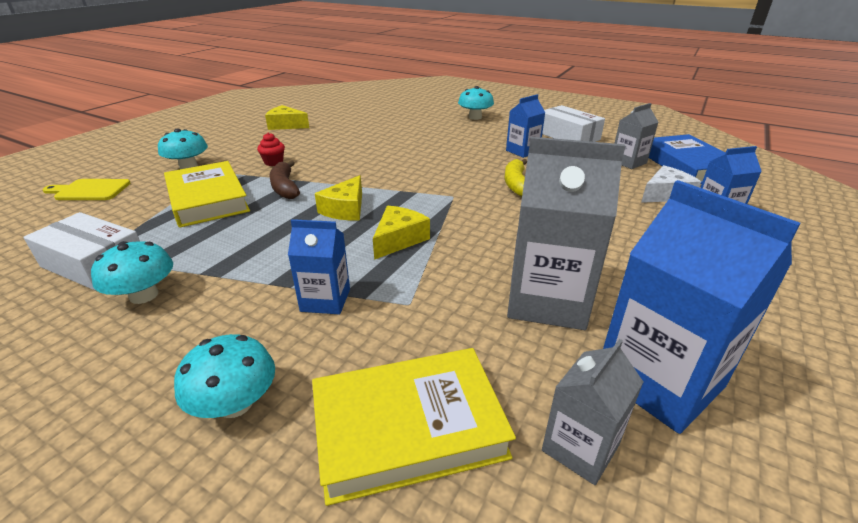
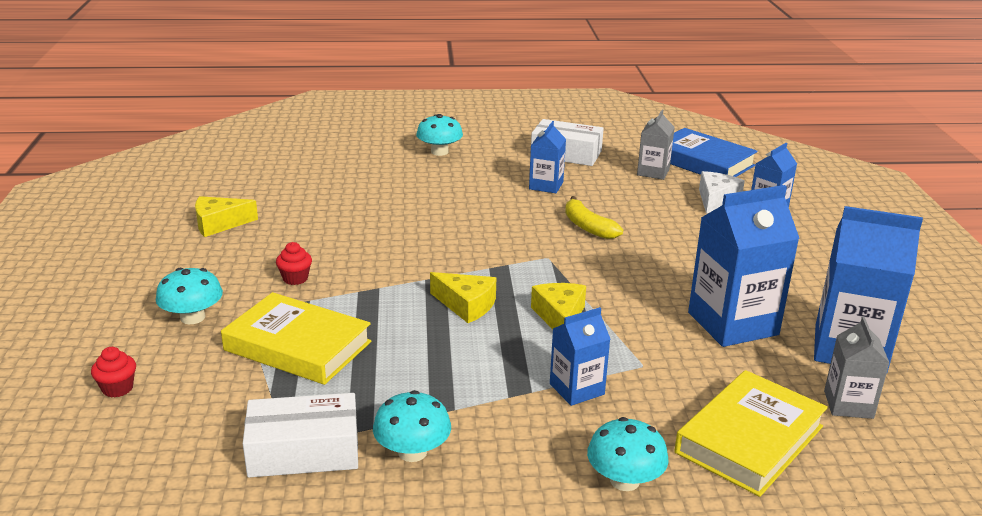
camera: 35 degrees left, 5 degrees down
(90, 190) = (117, 388): yellow cutting board -> red cupcake
(285, 187) = (363, 303): brown banana -> none
(345, 209) = (466, 305): yellow cheese -> yellow cheese turned 45 degrees counterclockwise
(547, 300) = (732, 324): grey carton -> blue carton

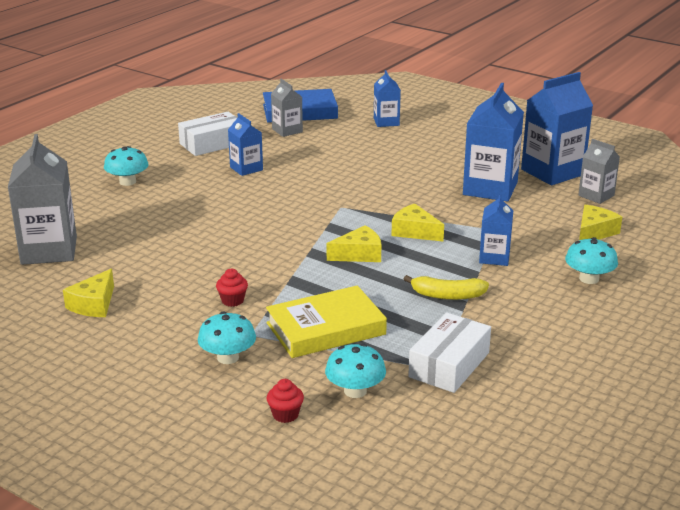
camera: 50 degrees left, 0 degrees up
(284, 172) = (49, 250): none -> grey carton
(412, 452) = (493, 329): turquoise mushroom -> turquoise mushroom (355, 391)
(588, 227) = (323, 179): yellow banana -> yellow banana (447, 295)
(716, 199) = (352, 130): white cheese -> none
(749, 439) = (594, 232): yellow book -> yellow cheese

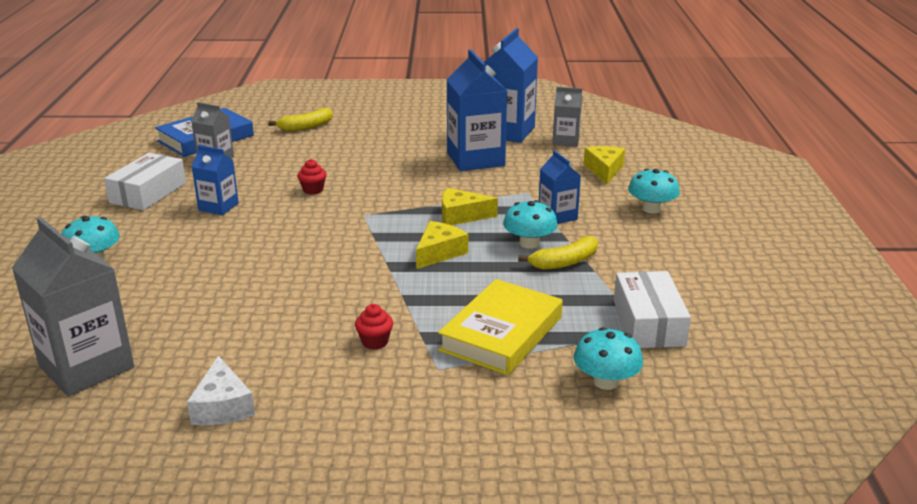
camera: 35 degrees left, 0 degrees up
(94, 304) = (222, 406): yellow cheese -> white cheese
(228, 357) = (446, 402): turquoise mushroom -> turquoise mushroom (529, 243)
(285, 415) = (576, 434): red cupcake -> red cupcake (313, 190)
(386, 122) = (306, 127): blue carton -> yellow banana

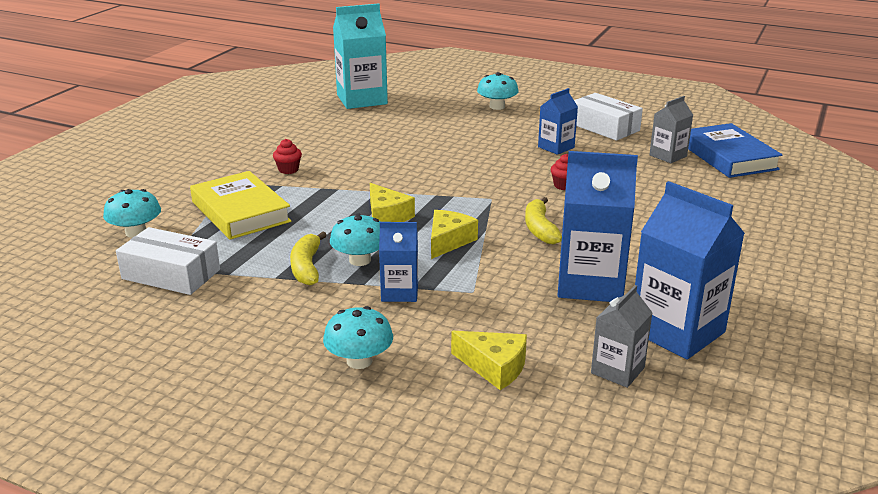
camera: 115 degrees right, 0 degrees up
(86, 367) = (362, 99): grey carton -> turquoise carton
(222, 406) = (279, 124): white cheese -> none
(306, 127) = (746, 206): yellow banana -> yellow banana (540, 229)

